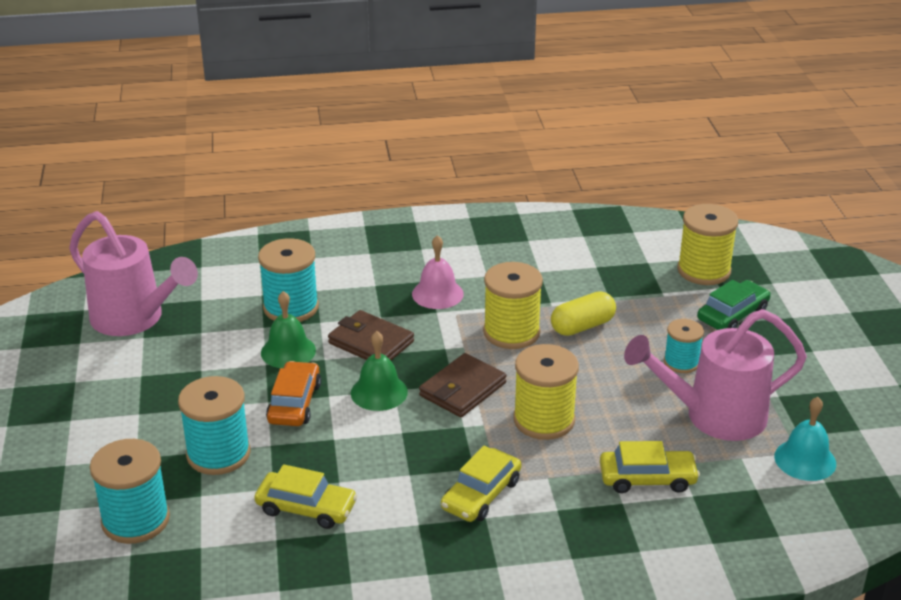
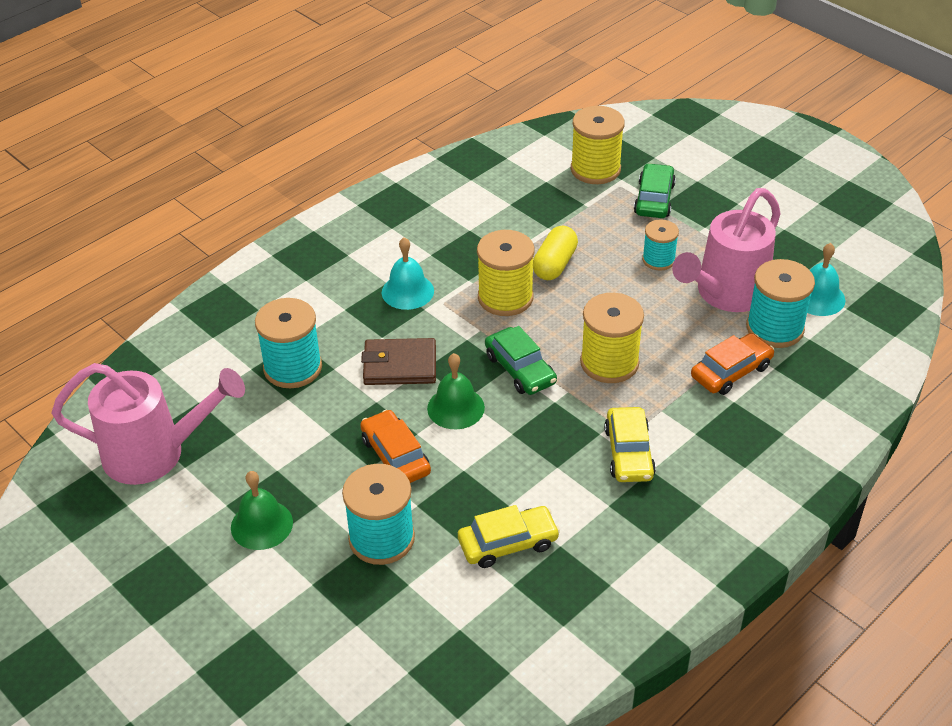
camera: 35 degrees left, 10 degrees up
(135, 520) = (377, 639): turquoise spool -> turquoise spool (774, 328)
(288, 351) = (336, 411): green bell -> green bell (261, 525)
(437, 294) = (407, 291): pink bell -> turquoise bell
(462, 389) = (520, 369): brown wallet -> green car
(647, 478) = (731, 371): yellow car -> orange car

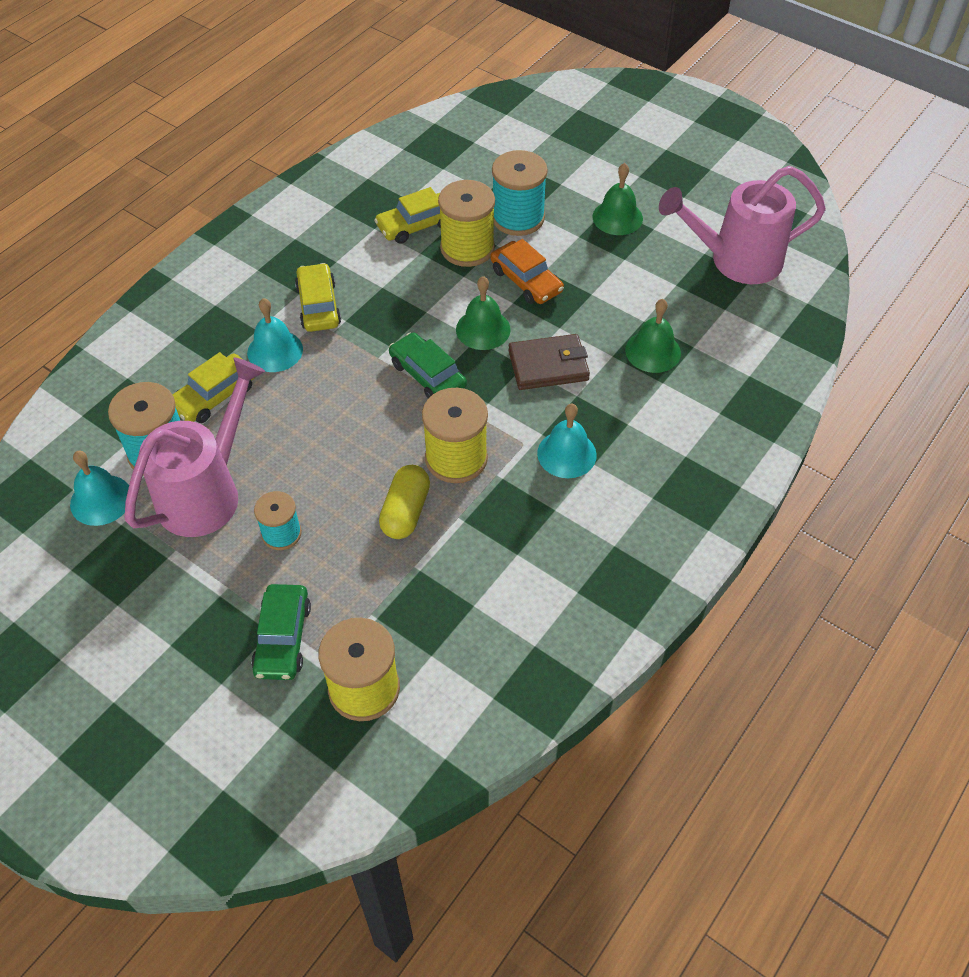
camera: 170 degrees right, 10 degrees up
(293, 368) = (653, 351): turquoise spool -> green bell
(609, 363) = (338, 392): yellow spool -> yellow spool (467, 248)
(674, 409) = (275, 351): none -> turquoise bell
(731, 371) = (214, 396): orange car -> yellow car

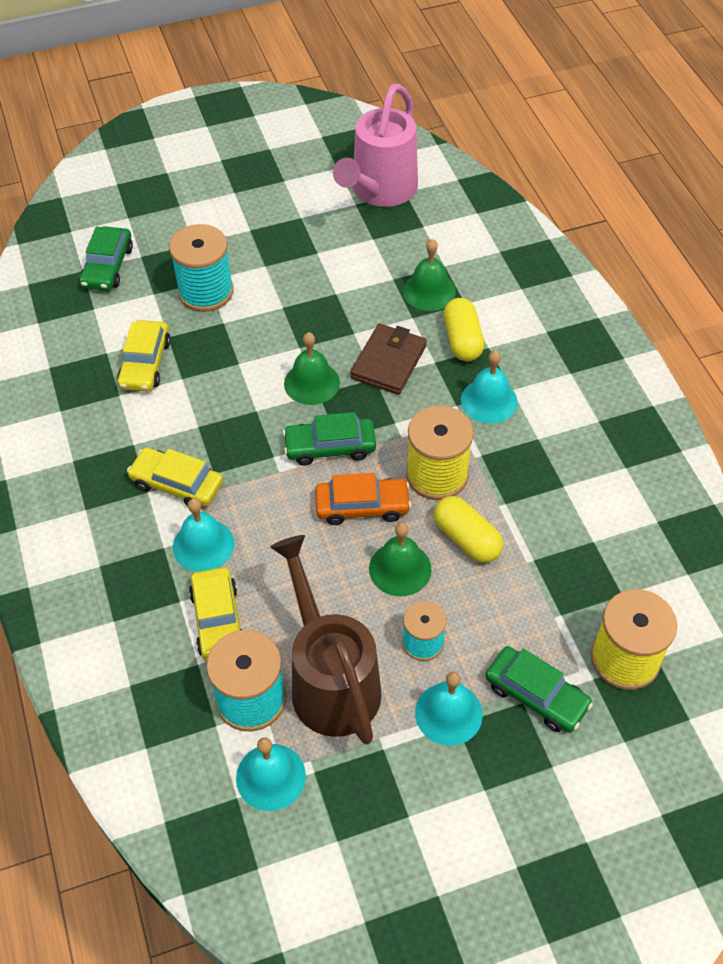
camera: 55 degrees left, 0 degrees up
(207, 492) = (330, 680): pink watering can -> brown watering can
(226, 585) = (448, 713): none -> turquoise bell
(467, 248) = (208, 343): yellow spool -> none
(490, 152) = (107, 266): none -> green car
(526, 281) = (283, 326): orange car -> orange car (362, 506)
(617, 217) = (267, 231): green bell -> green bell (400, 569)
(618, 402) = (462, 340): none -> yellow capsule

